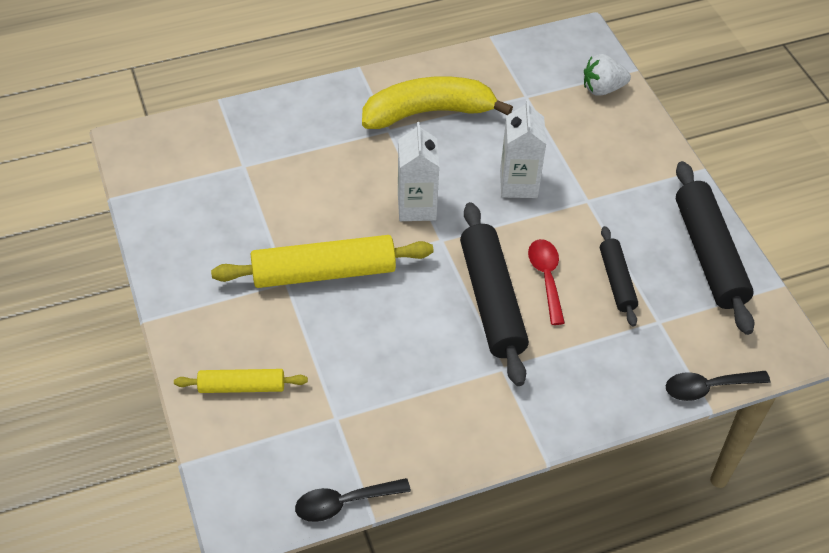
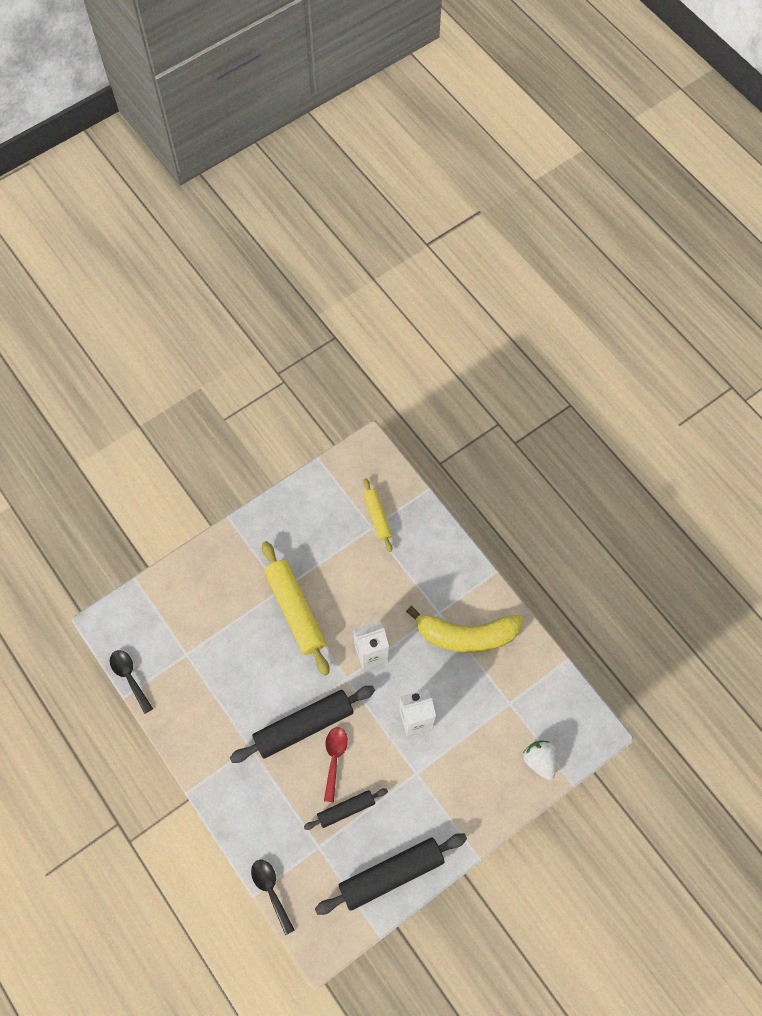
camera: 75 degrees right, 15 degrees up
(242, 387) = (194, 591): yellow rolling pin -> yellow rolling pin (377, 517)
(428, 112) = (466, 635): yellow banana -> yellow banana turned 120 degrees clockwise
(546, 278) = (334, 759): red spoon -> red spoon turned 60 degrees counterclockwise

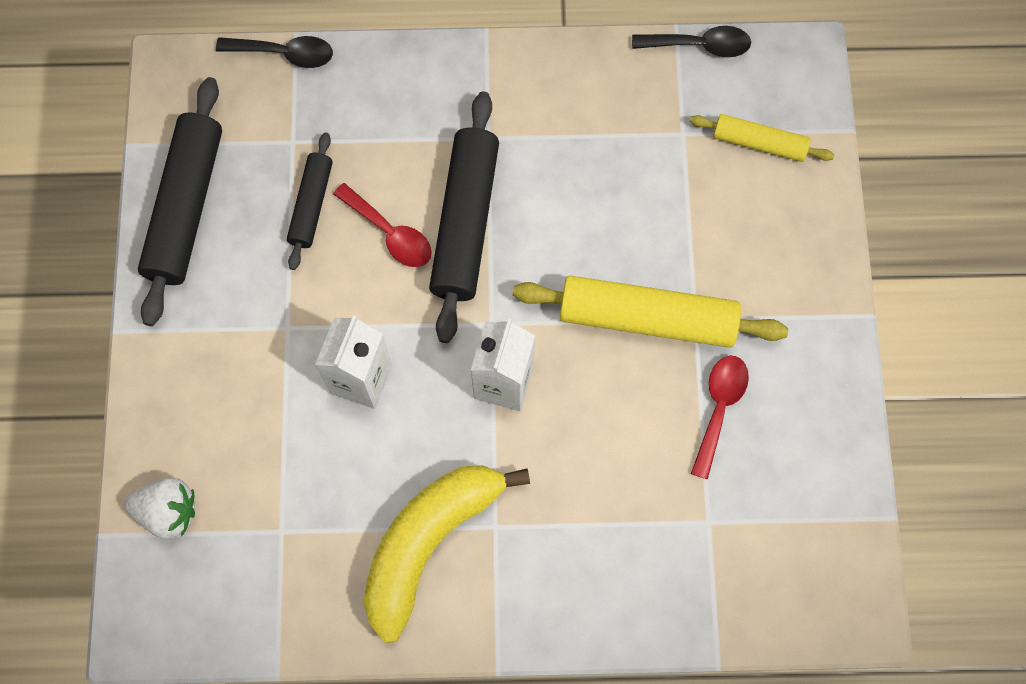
camera: 125 degrees right, 5 degrees up
(317, 554) = (719, 408): none -> red spoon
(377, 517) = (721, 543): yellow rolling pin -> yellow rolling pin (759, 143)

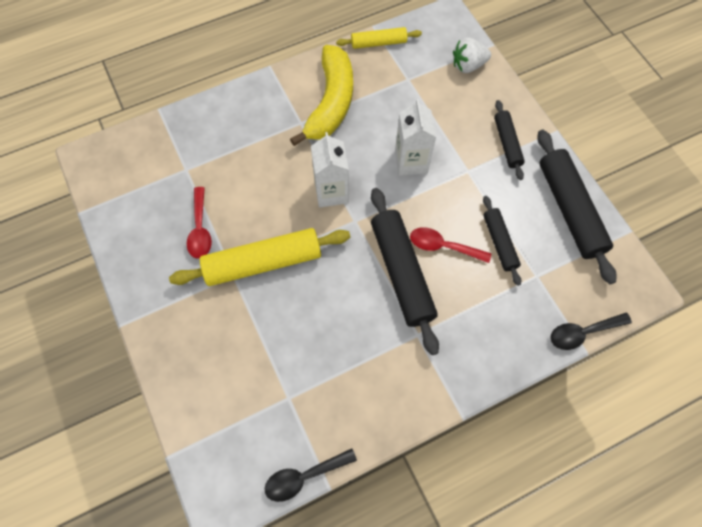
camera: 155 degrees right, 5 degrees down
(202, 345) = (507, 143): none -> black rolling pin
(759, 143) = (232, 415): yellow rolling pin -> yellow rolling pin (378, 43)

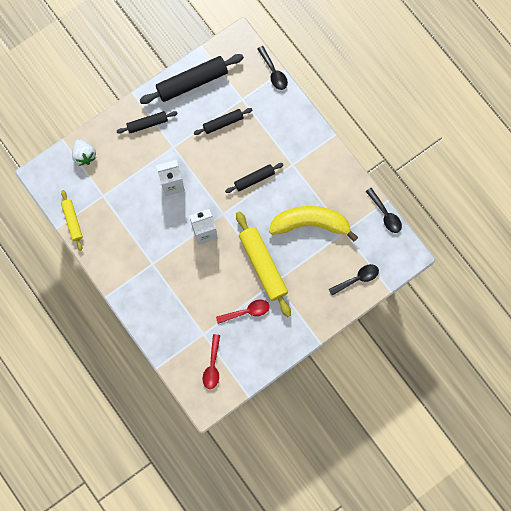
camera: 100 degrees left, 10 degrees up
(205, 403) = (357, 279): none -> black spoon
(331, 103) = (132, 246): yellow banana -> yellow banana (310, 223)
(402, 273) = (254, 179): black rolling pin -> black rolling pin, size x0.56
(443, 246) = (232, 156): red spoon -> red spoon (212, 366)

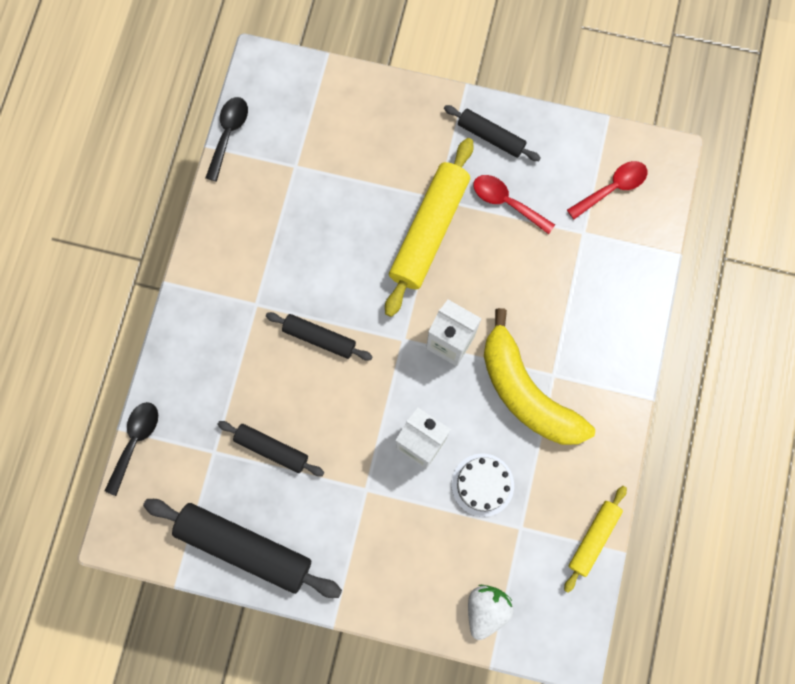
camera: 130 degrees left, 0 degrees up
(133, 195) = (482, 485): none -> white cake
(147, 124) = (362, 558): black rolling pin -> black rolling pin (491, 137)
(310, 223) = (320, 216): yellow banana -> yellow banana (526, 392)
(357, 279) = (345, 104): black spoon -> none

